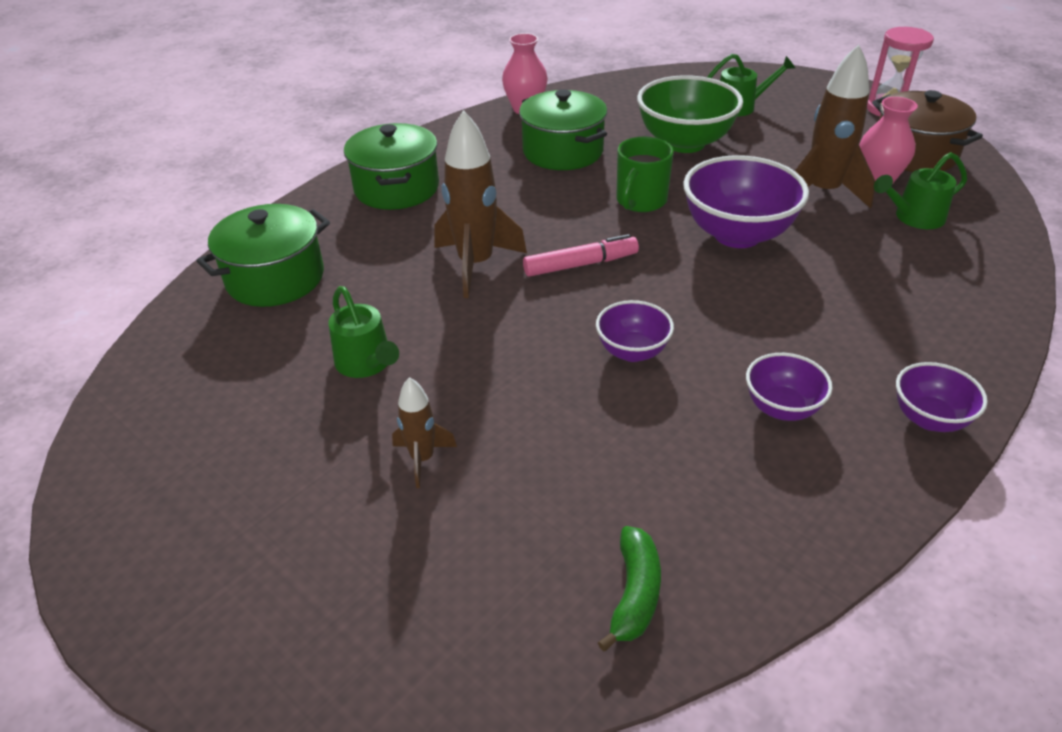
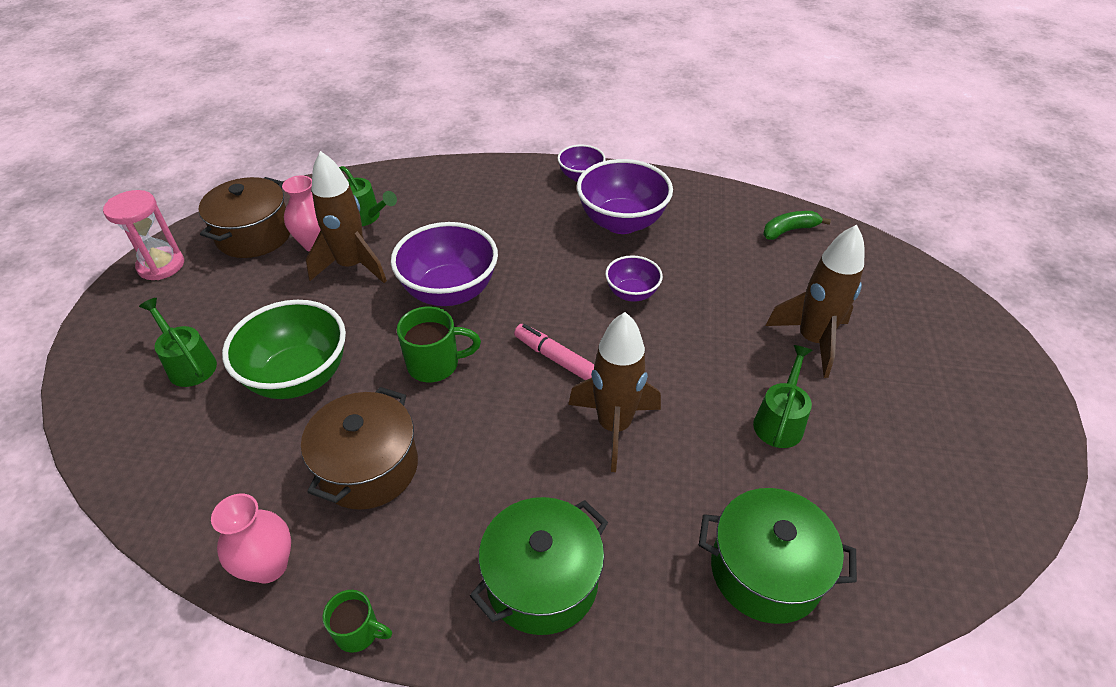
camera: 125 degrees left, 5 degrees up
(422, 459) = (812, 340): brown rocket -> brown rocket, size x1.87
(448, 126) = (359, 632): none -> green mug
(563, 151) = (368, 467): green pot -> brown pot
(781, 408) = (621, 222): purple bowl -> purple bowl, size x1.83

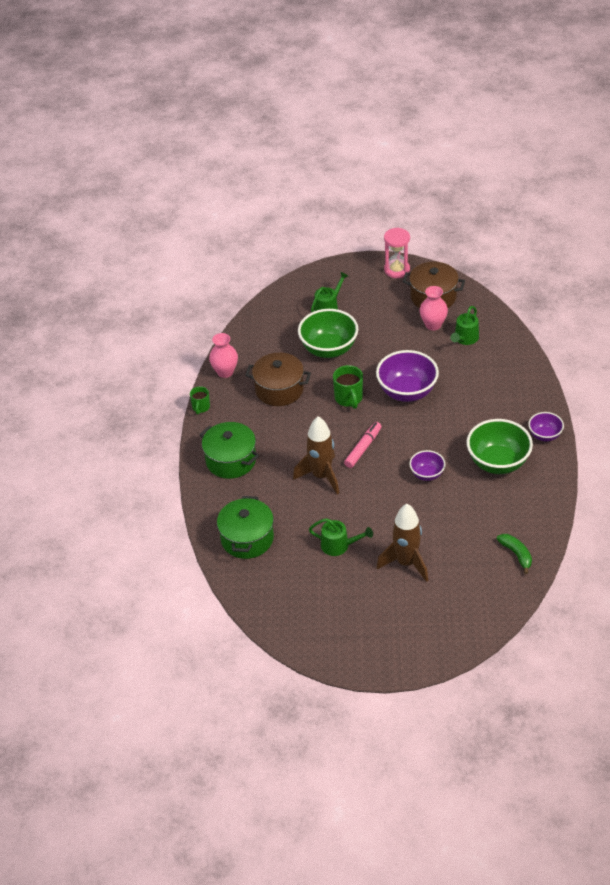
camera: 85 degrees right, 0 degrees up
(352, 266) = (417, 345): brown rocket -> none
(621, 222) = (498, 463): purple bowl -> green bowl

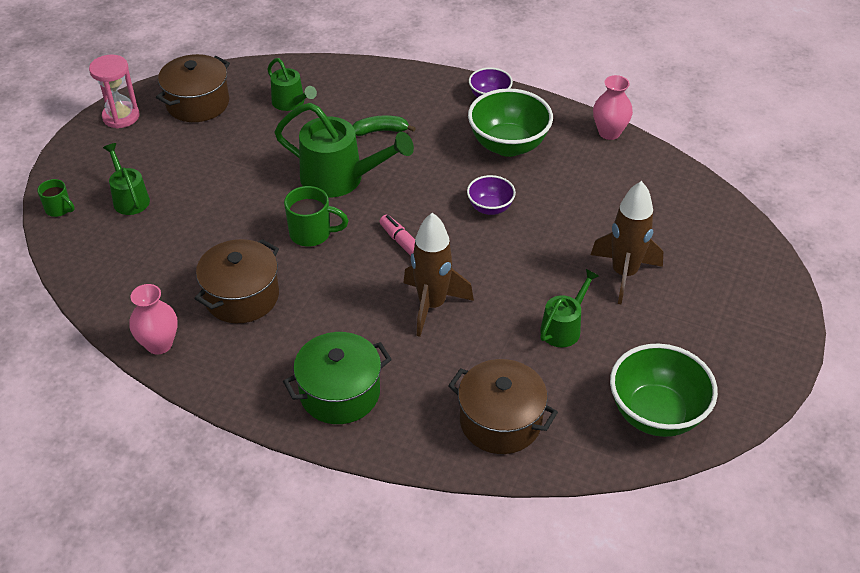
camera: 70 degrees left, 0 degrees up
(201, 407) = (208, 395): green mug -> green mug (59, 209)
(247, 538) = (500, 421): green pot -> brown pot
(329, 349) = (207, 223): green bowl -> green bowl (656, 414)
(407, 392) = (341, 179): purple bowl -> green watering can
(433, 325) = (245, 119): pink vase -> pink vase (609, 132)
(516, 554) = (655, 179): green banana -> green banana (380, 131)

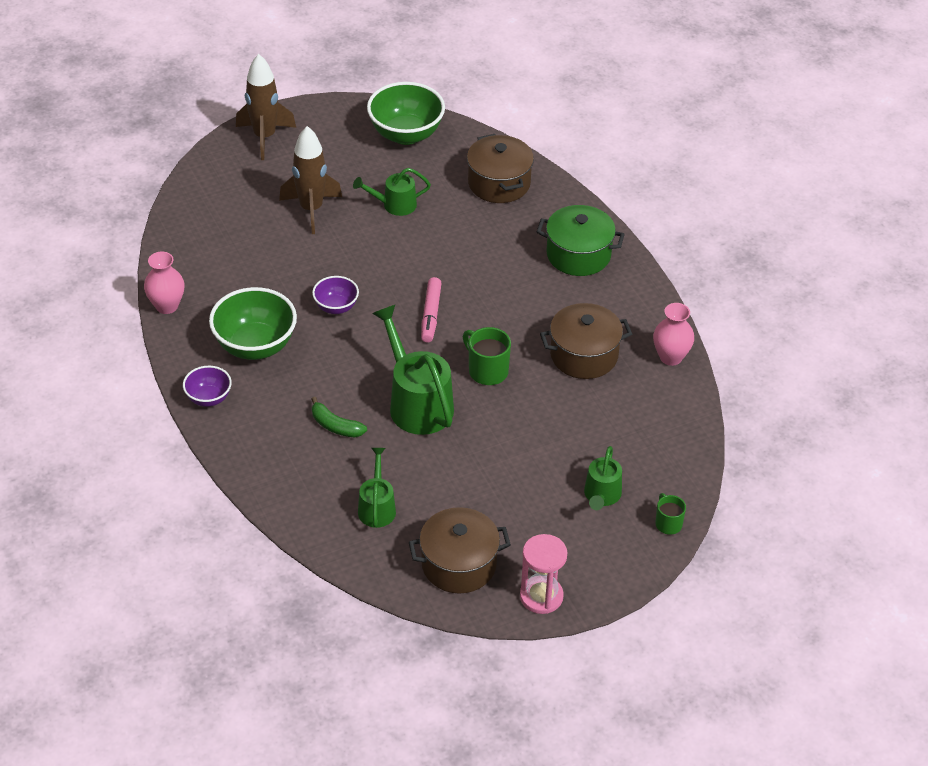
camera: 140 degrees left, 0 degrees up
(432, 305) = (460, 269): brown rocket -> brown rocket (264, 137)

